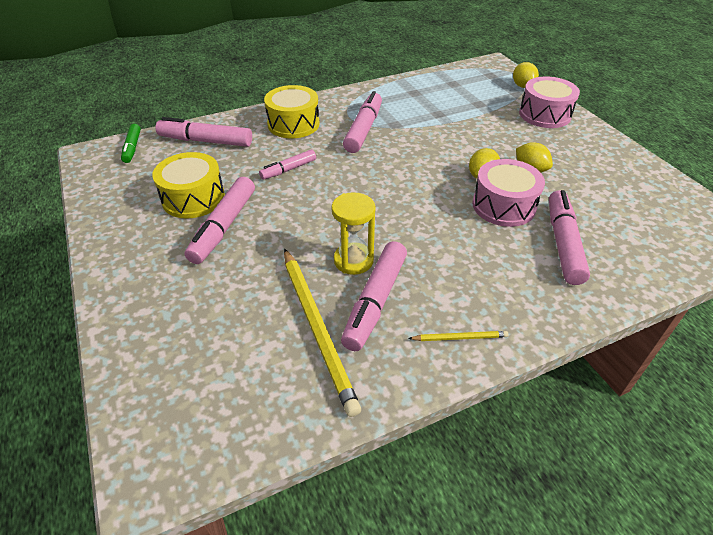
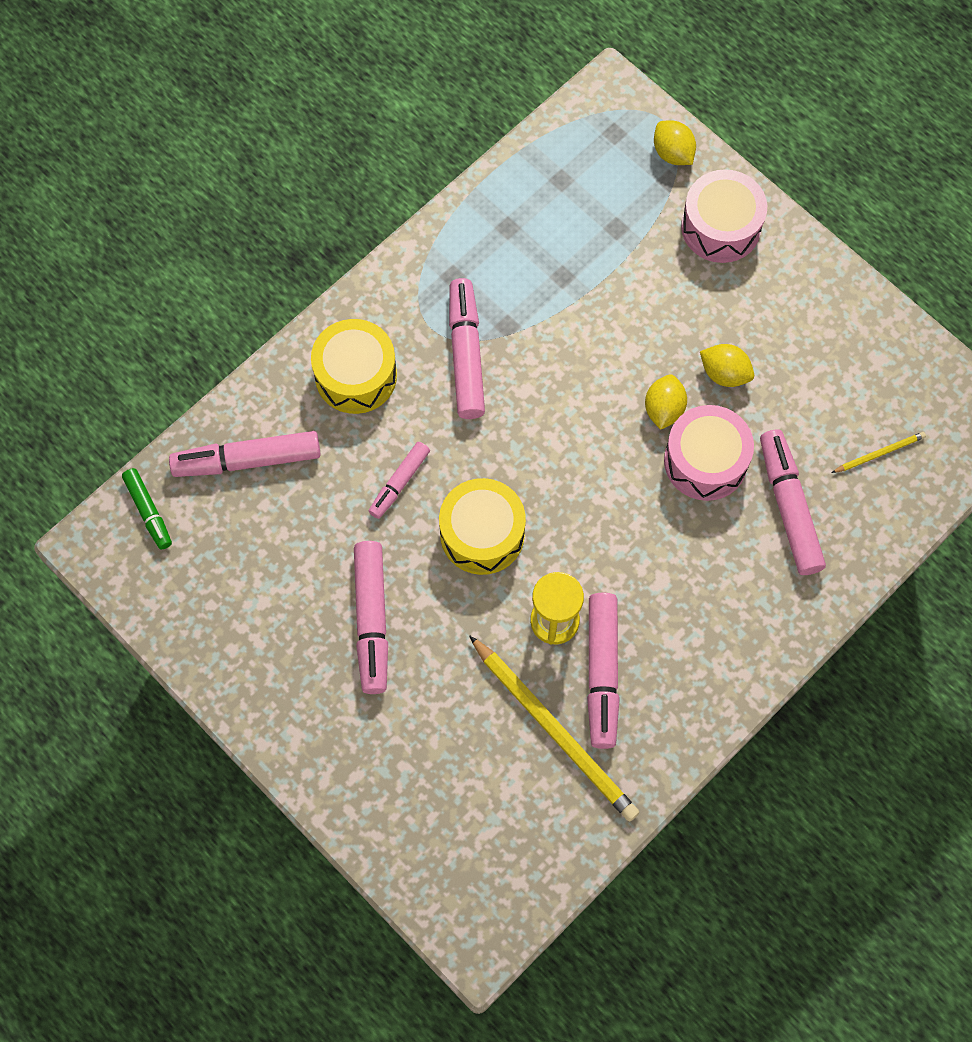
camera: 20 degrees left, 25 degrees up
(193, 198) = (302, 583): yellow drum -> yellow drum (482, 534)
(460, 337) = (706, 690): yellow pencil -> yellow pencil (879, 453)

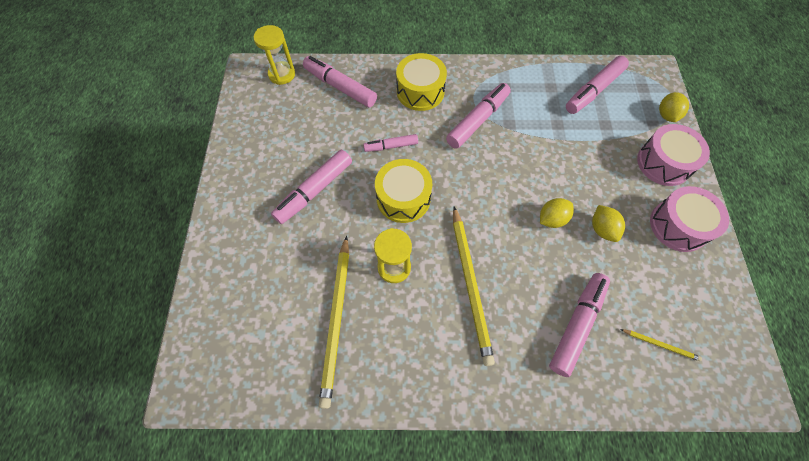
camera: 45 degrees right, 5 degrees down
(148, 511) = (282, 74): green marker -> yellow hourglass
(602, 673) = (390, 315): pink marker -> pink marker (593, 90)
(650, 564) = (470, 285): none -> yellow pencil
(705, 461) = (550, 261): pink drum -> pink drum (678, 226)

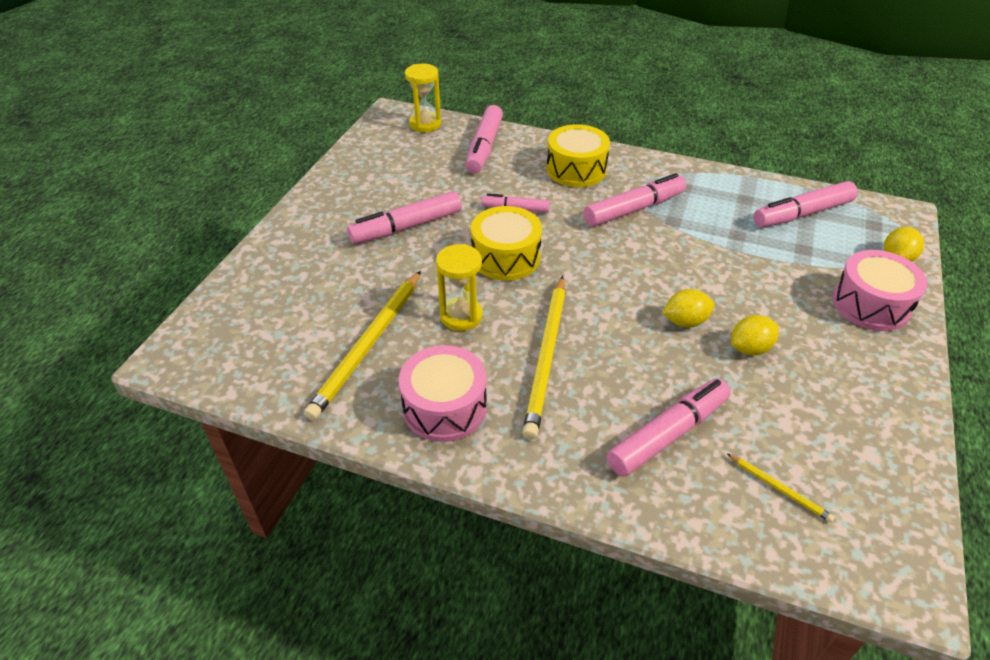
camera: 20 degrees right, 20 degrees down
(340, 87) = (484, 147): pink marker -> pink marker turned 135 degrees counterclockwise
(602, 229) = (750, 348): yellow lemon -> yellow lemon turned 60 degrees clockwise
(678, 226) = (864, 372): pink drum -> pink drum (444, 407)

